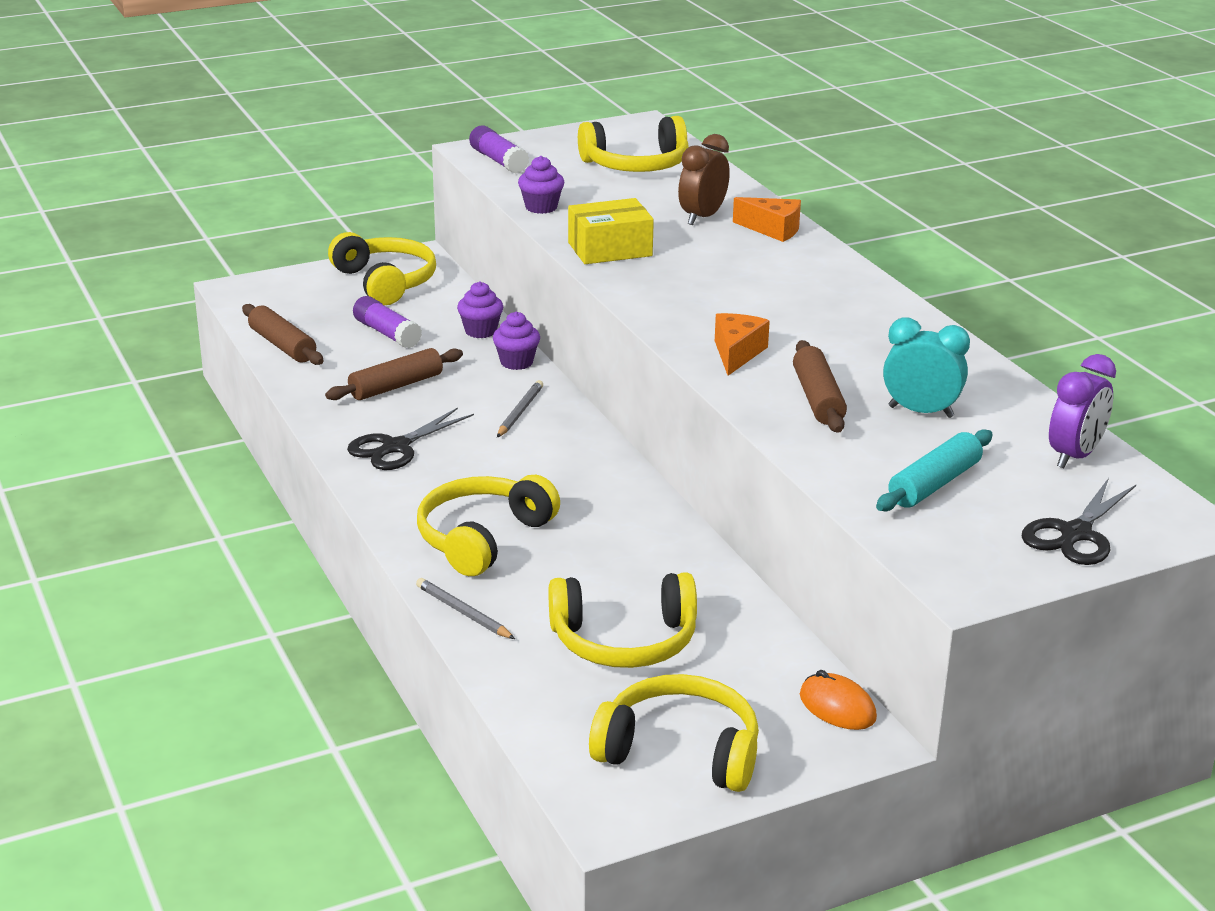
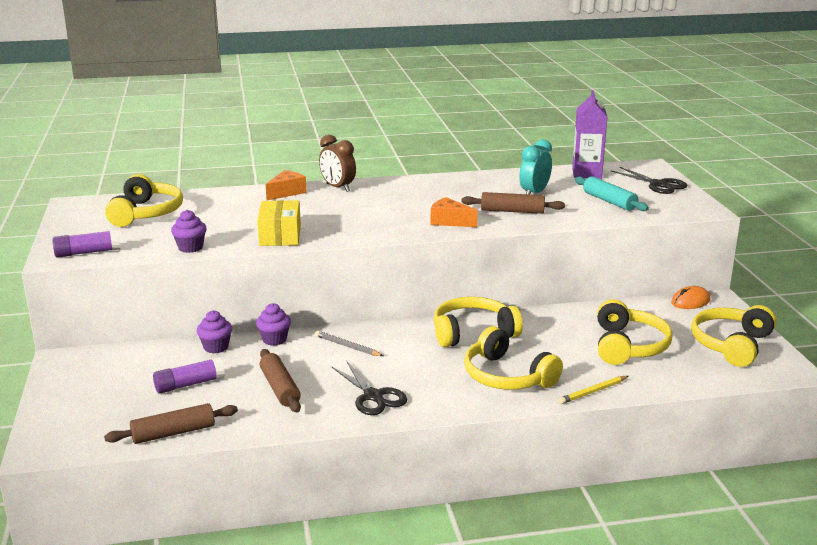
camera: 75 degrees left, 5 degrees down
(386, 282) = (96, 377): yellow headphones -> yellow headphones (473, 332)
(463, 612) = (593, 392): grey pencil -> yellow pencil
(702, 217) = (252, 206): brown clock -> brown clock (338, 187)
(1074, 456) = (586, 173): purple clock -> purple carton

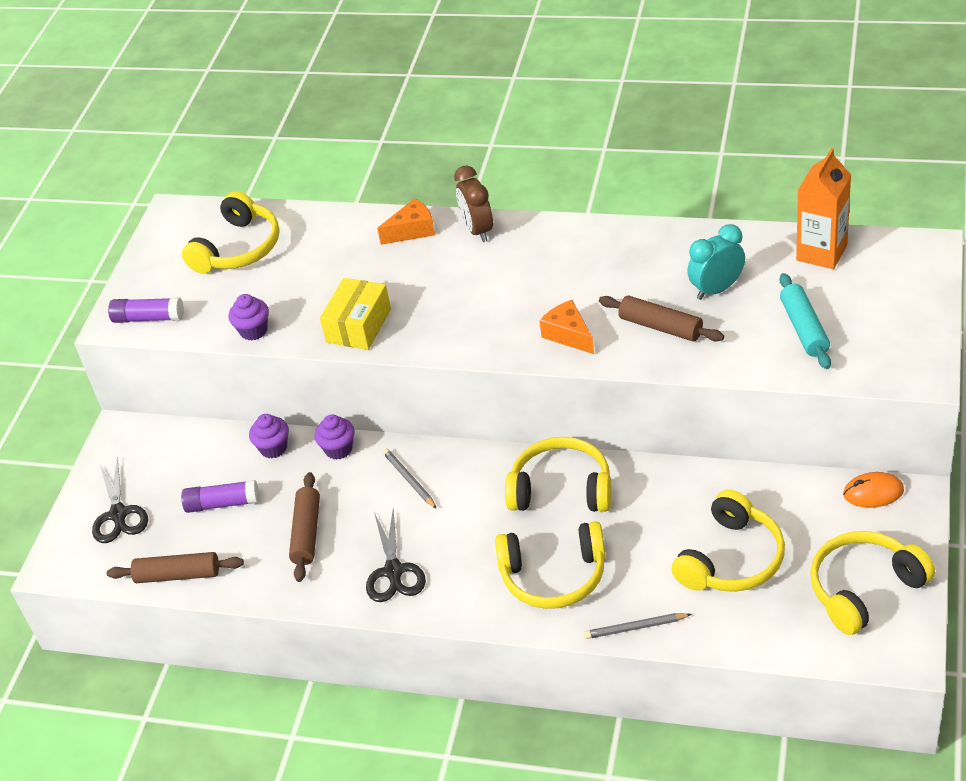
camera: 30 degrees right, 20 degrees up
(506, 376) = (554, 576): yellow headphones -> yellow headphones turned 75 degrees counterclockwise
(586, 173) = (821, 253): purple carton -> orange carton
(593, 392) = (635, 628): yellow pencil -> grey pencil
(658, 184) = (903, 299): black scissors -> black scissors (118, 514)

